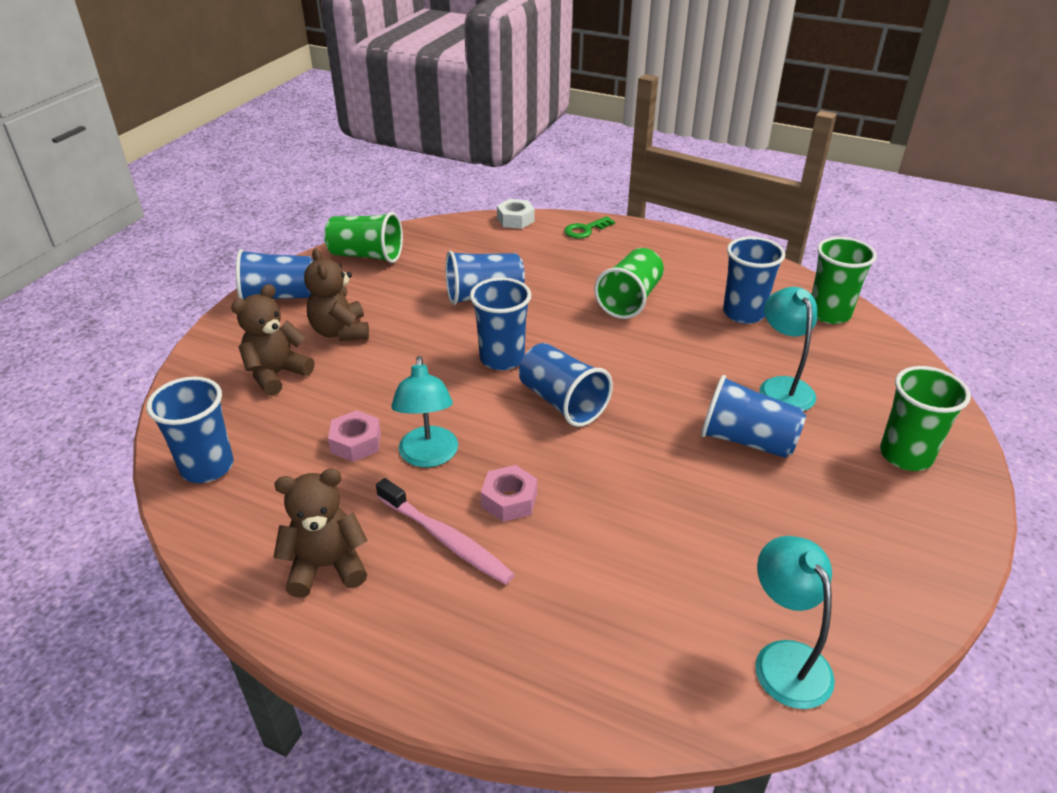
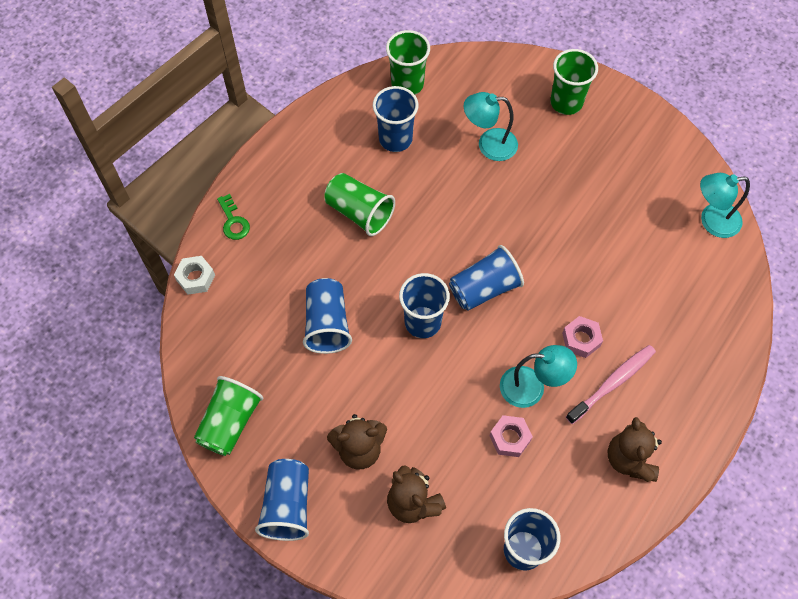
camera: 80 degrees left, 25 degrees up
(747, 440) = (541, 184): blue cup -> none

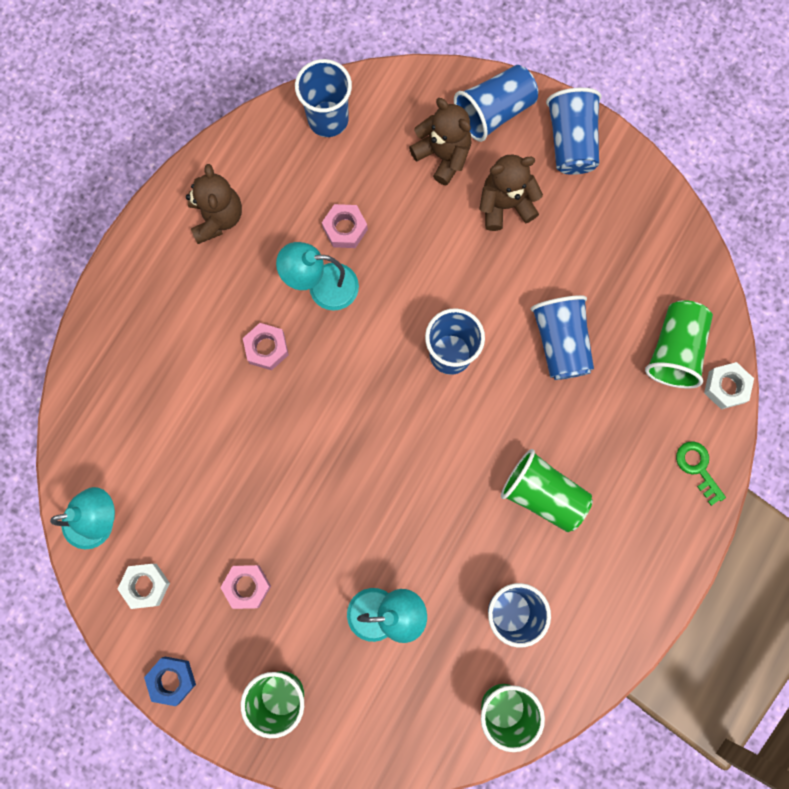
camera: 175 degrees right, 15 degrees up
(230, 422) = (648, 220): green cup -> green cup (674, 350)
(484, 288) = (381, 403): blue cup -> blue cup (494, 112)
(593, 169) = (247, 586): none -> pink nut
(612, 383) = (232, 299): pink toothbrush -> none
(646, 116) = (172, 680): none -> blue nut
(671, 175) = (146, 585): none -> white nut

